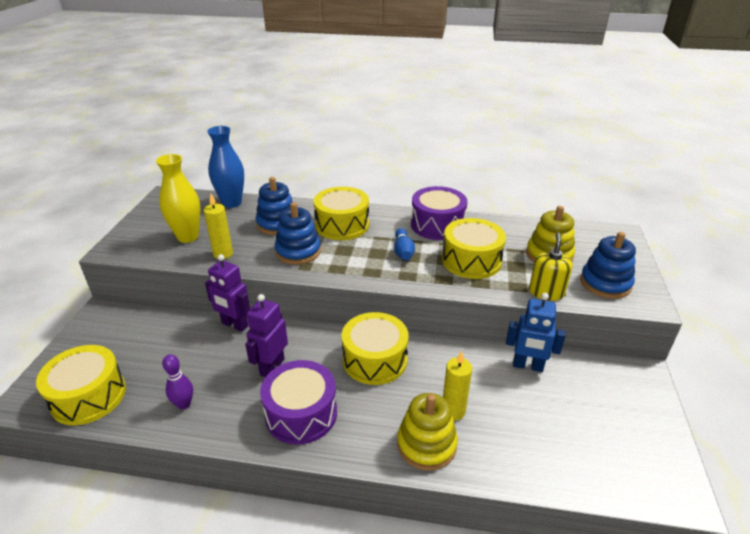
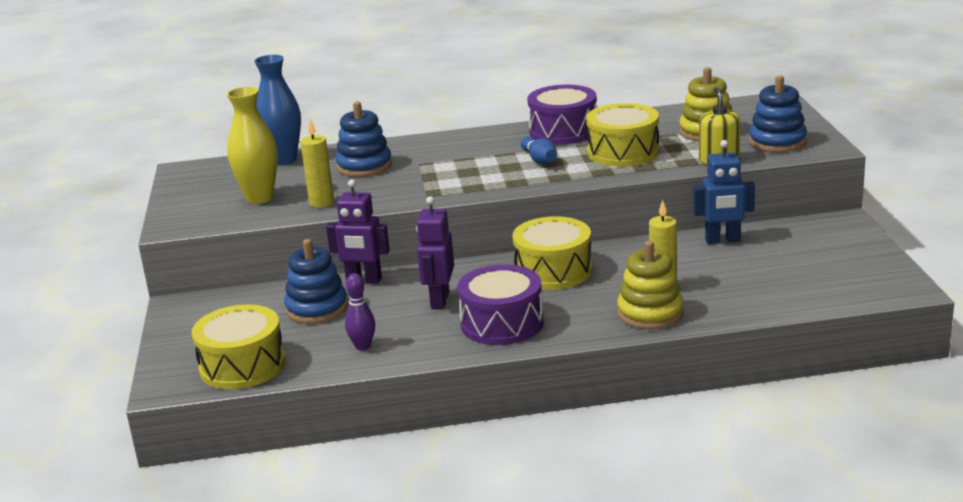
camera: 15 degrees left, 10 degrees down
(298, 251) = (413, 183): blue stacking toy -> blue stacking toy (317, 308)
(342, 225) = (447, 152): yellow drum -> none

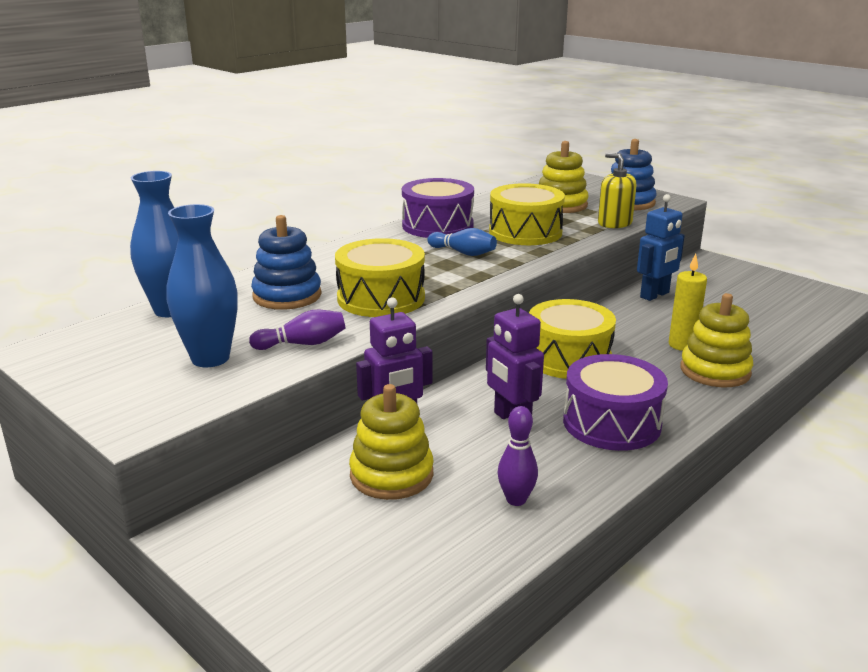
camera: 40 degrees left, 0 degrees up
(242, 366) = (410, 584): yellow drum -> yellow drum (381, 298)
(259, 198) = (210, 358): yellow vase -> blue vase
(317, 308) = (391, 475): blue stacking toy -> yellow stacking toy
(321, 202) = (302, 344): yellow candle -> purple bowling pin

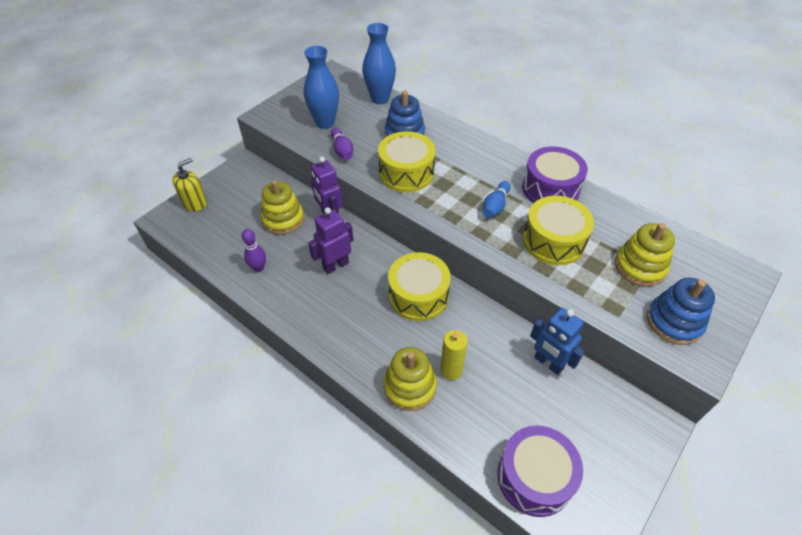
camera: 85 degrees right, 25 degrees up
(611, 423) = (333, 314): purple drum -> purple drum (534, 477)
(614, 223) = (601, 305): yellow soap dispenser -> yellow soap dispenser (195, 203)

